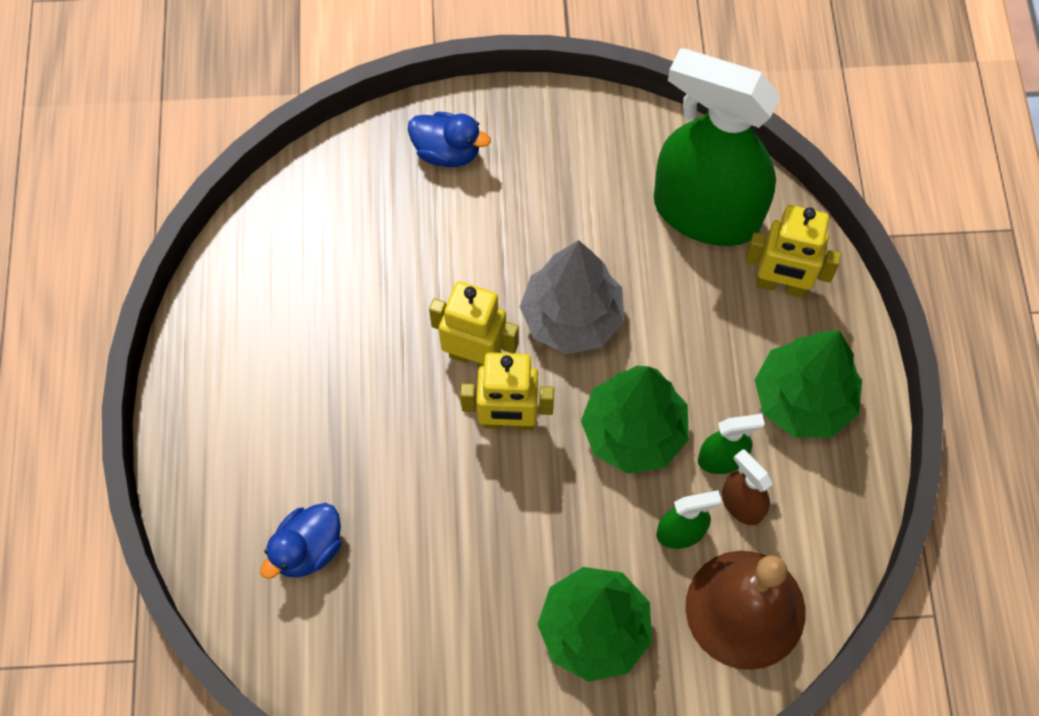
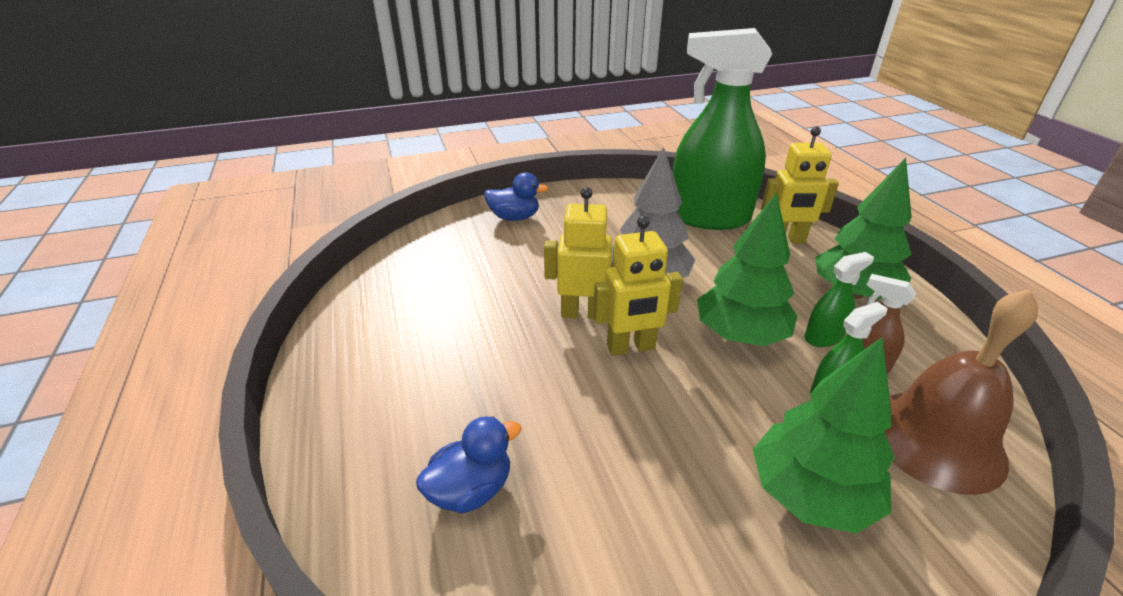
camera: 15 degrees left, 30 degrees down
(308, 549) = (471, 490): blue duck -> blue duck turned 150 degrees counterclockwise

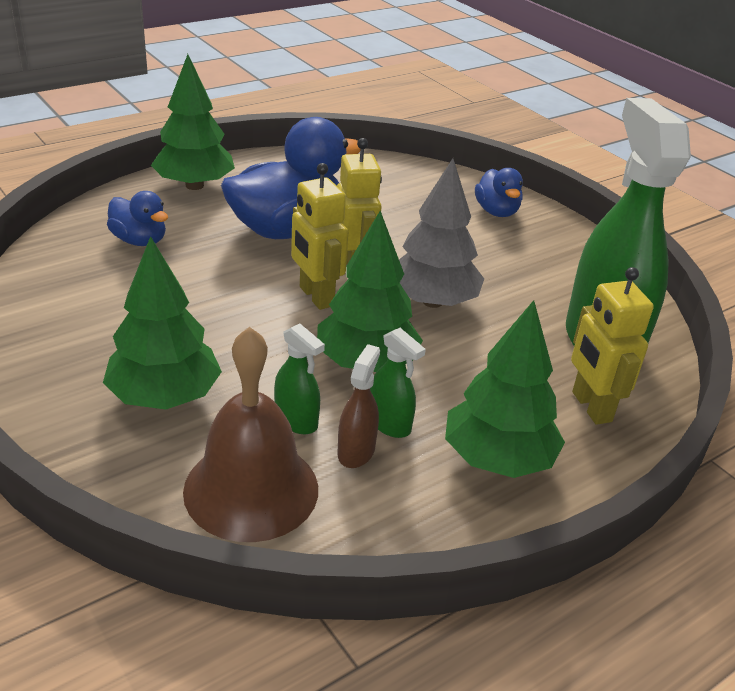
camera: 70 degrees right, 0 degrees up
(350, 414) = (194, 185): none -> green tree
(496, 347) = (287, 230): none -> blue duck

